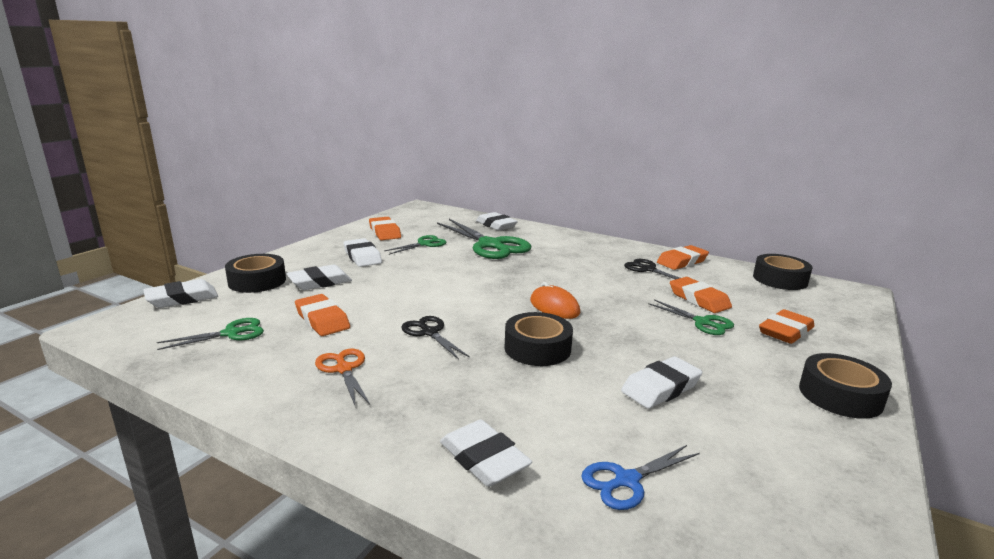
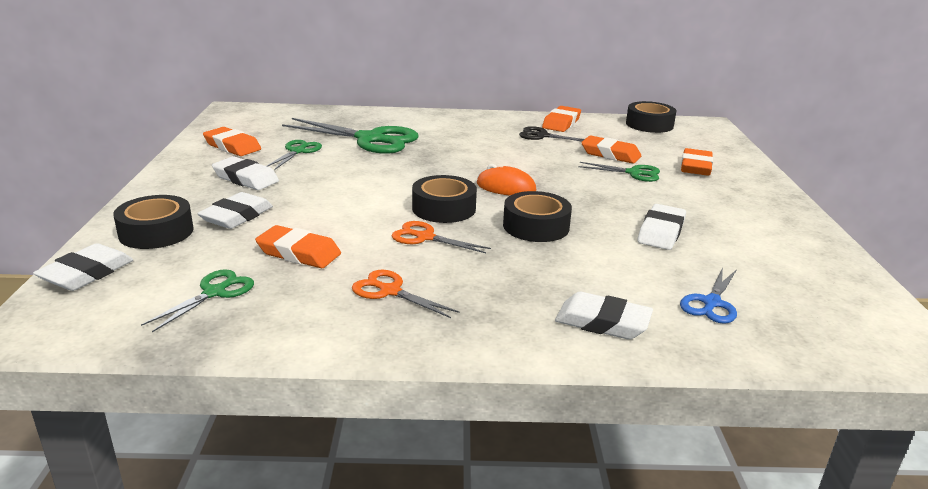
camera: 30 degrees left, 5 degrees up
(429, 333) = (425, 237): black scissors -> orange scissors
(496, 225) = (348, 117): white eraser -> none
(840, 395) = (772, 205): black tape -> black tape (444, 208)

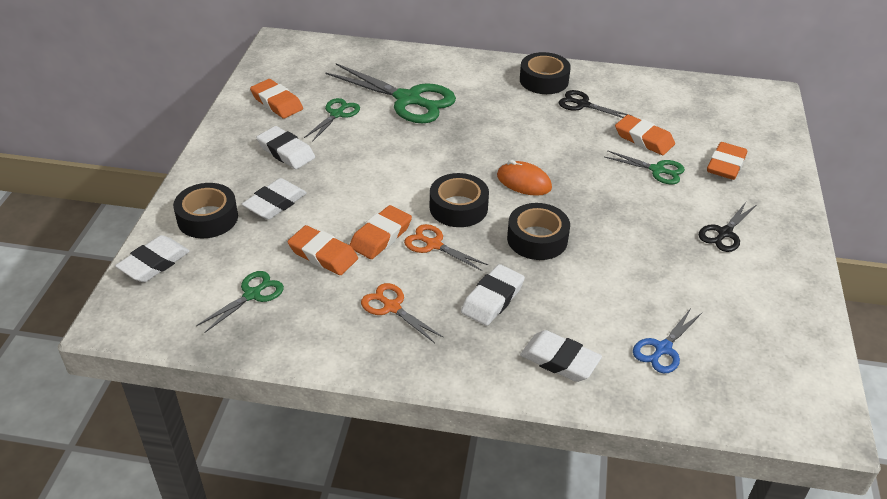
camera: 10 degrees right, 15 degrees up
(561, 123) = (609, 84): orange eraser -> orange eraser (381, 236)
(649, 124) = (704, 92): black tape -> black tape (544, 80)
(661, 232) = (652, 257): white eraser -> white eraser (492, 299)
(722, 211) = (724, 233): none -> black scissors

